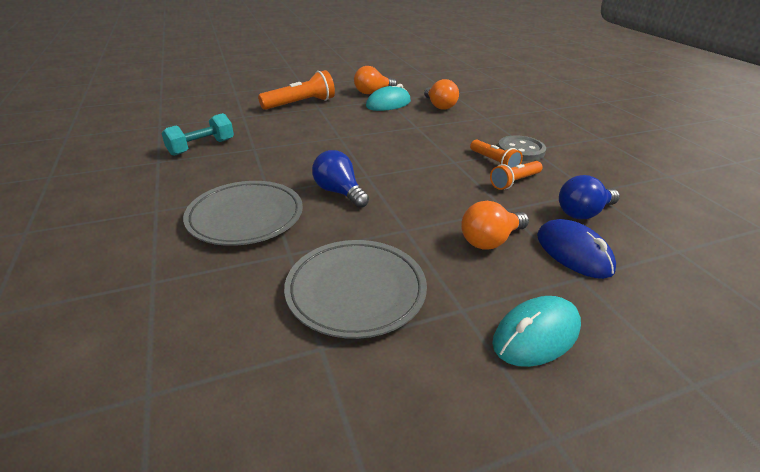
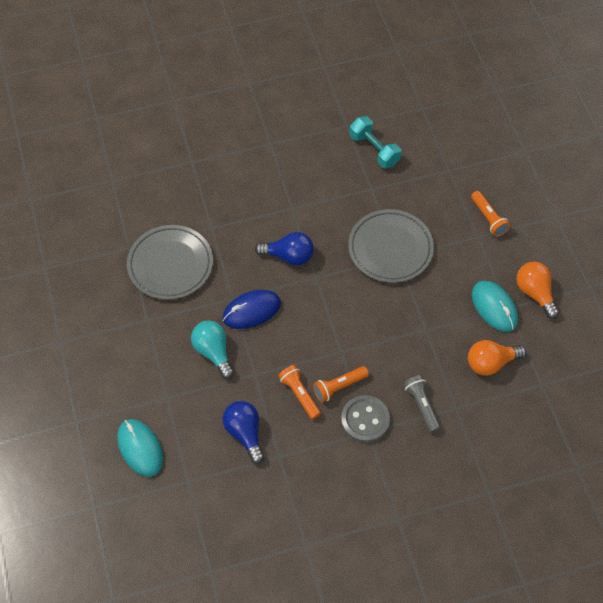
camera: 95 degrees right, 25 degrees up
(245, 217) = (257, 198): grey plate -> grey plate (390, 248)
(300, 104) = (488, 218): orange flashlight -> orange flashlight, size x0.62
(339, 192) = (289, 256): blue light bulb -> blue light bulb turned 45 degrees clockwise
(490, 240) = (213, 352): orange light bulb -> turquoise light bulb
(491, 129) = (421, 405): none -> grey flashlight
(536, 335) = (121, 354): turquoise mouse -> turquoise mouse (140, 448)
(573, 253) = (193, 404): blue mouse -> blue mouse (251, 311)

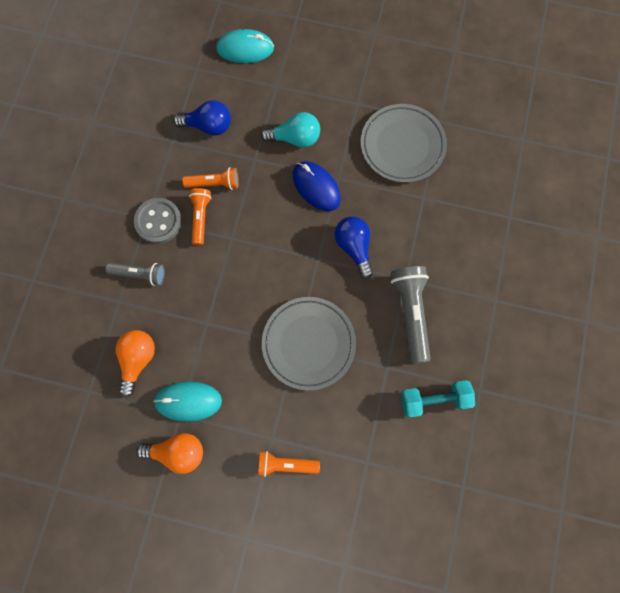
camera: 120 degrees right, 15 degrees up
(251, 311) = (316, 187): blue mouse -> blue mouse turned 45 degrees counterclockwise
(289, 256) = (354, 247): blue light bulb -> blue light bulb turned 120 degrees clockwise
(318, 193) = (410, 313): none -> grey flashlight

